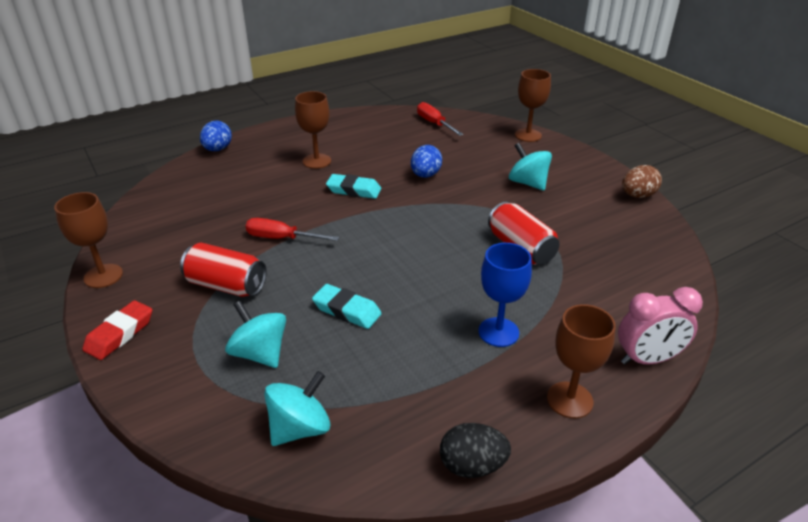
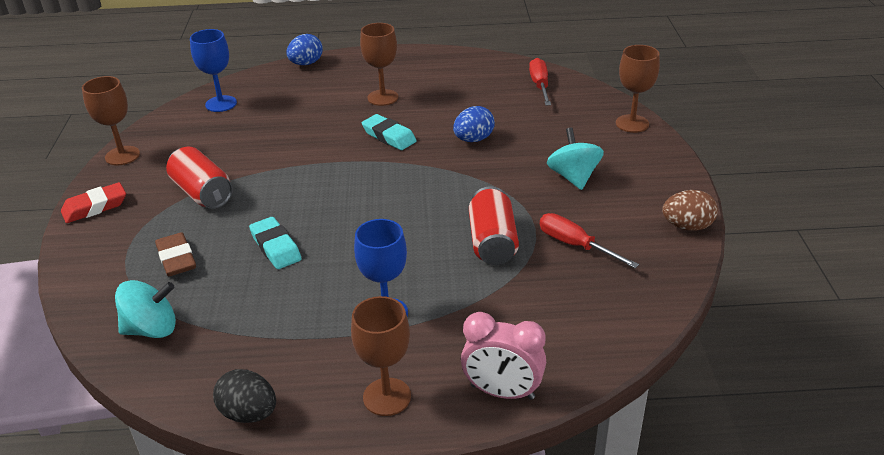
camera: 30 degrees right, 0 degrees up
(166, 202) = (221, 104): none -> blue goblet
(260, 353) = (177, 259): turquoise spinning top -> brown eraser
(281, 238) = (283, 165): red screwdriver -> red screwdriver (575, 245)

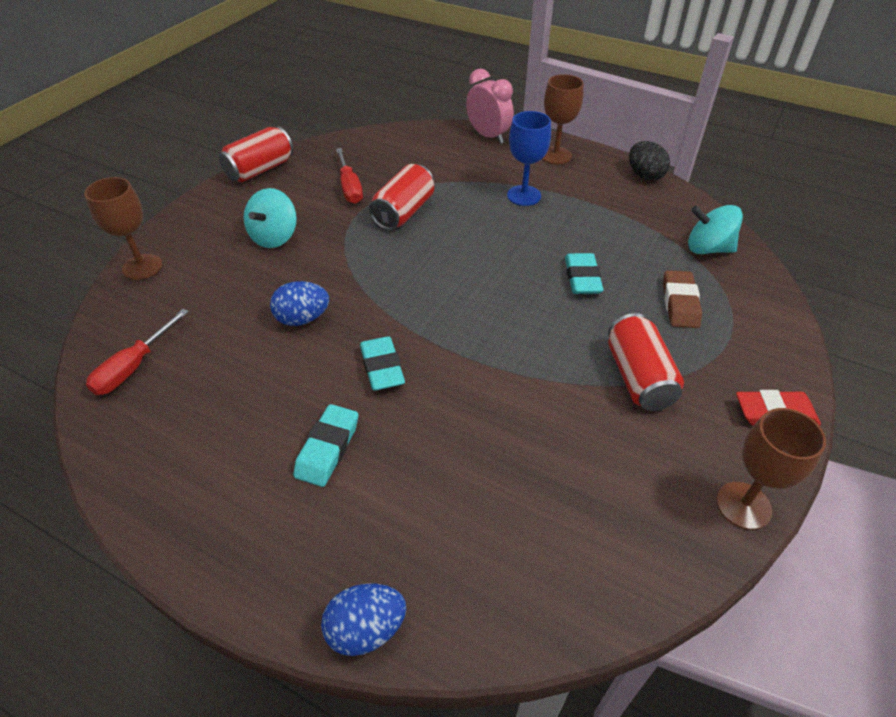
camera: 150 degrees left, 10 degrees up
(221, 104) = (566, 571): blue goblet -> none
(383, 97) = (327, 448): brown goblet -> turquoise eraser
(687, 226) = (260, 170): brown egg -> red can

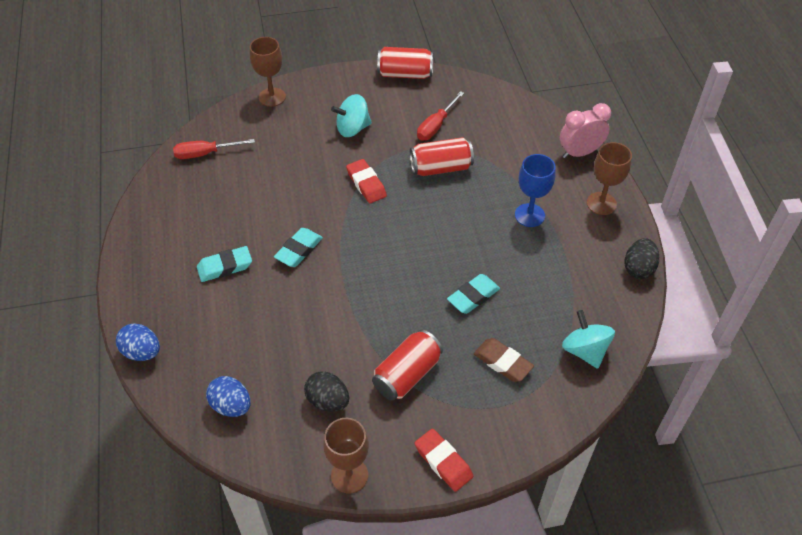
camera: 50 degrees right, 5 degrees up
(302, 319) = (301, 191): blue egg -> blue egg (231, 406)
(358, 268) = (366, 184): none -> red eraser
(488, 136) = (579, 153): pink clock -> pink clock turned 120 degrees counterclockwise
(621, 464) = (328, 401): none -> black egg
(679, 303) = (503, 362): brown eraser -> brown eraser turned 75 degrees clockwise

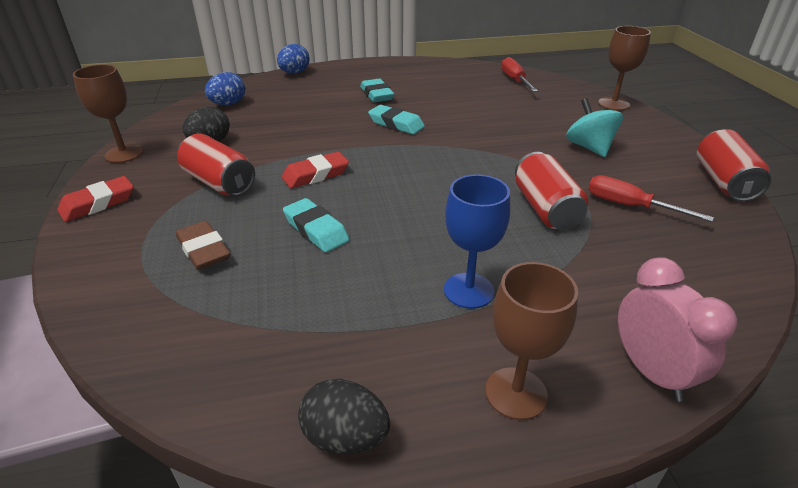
camera: 90 degrees right, 15 degrees down
(366, 184) = (498, 157): red eraser -> red eraser (315, 175)
(503, 362) = (204, 250): brown eraser -> brown eraser turned 75 degrees counterclockwise
(585, 350) = (188, 334): turquoise spinning top -> none

